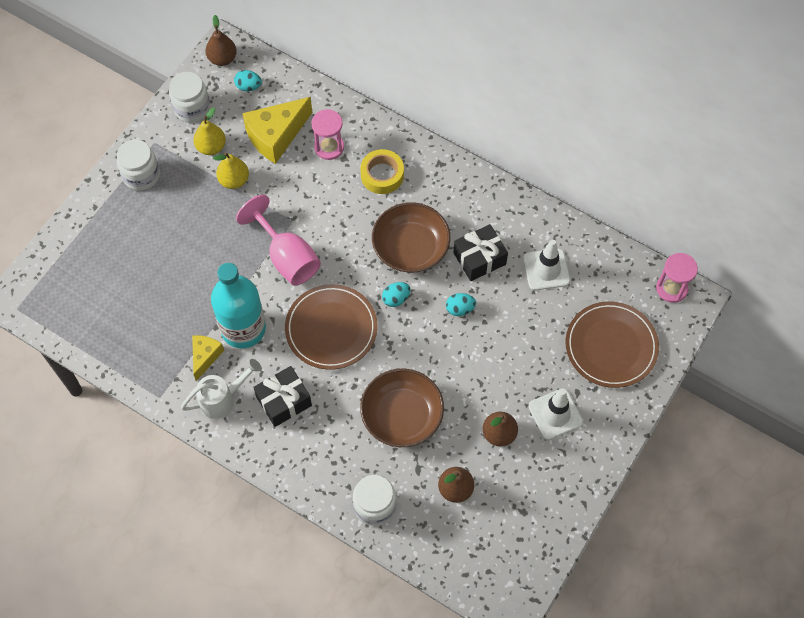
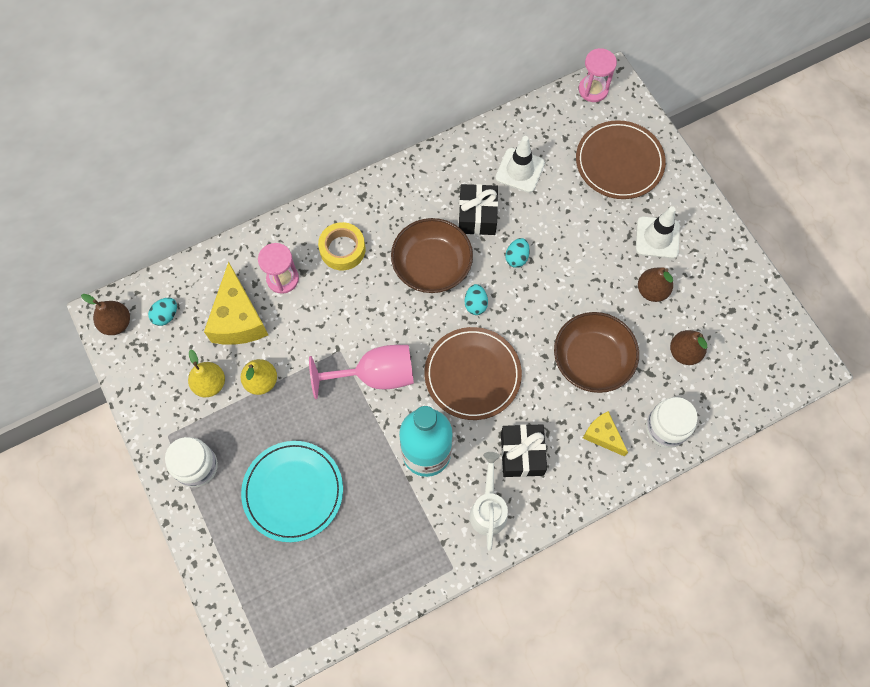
camera: 60 degrees left, 5 degrees up
(158, 251) = (293, 491): none -> turquoise plate
(192, 108) = (153, 380): white jar -> none
(205, 356) = (435, 503): yellow cheese -> yellow cheese (603, 435)

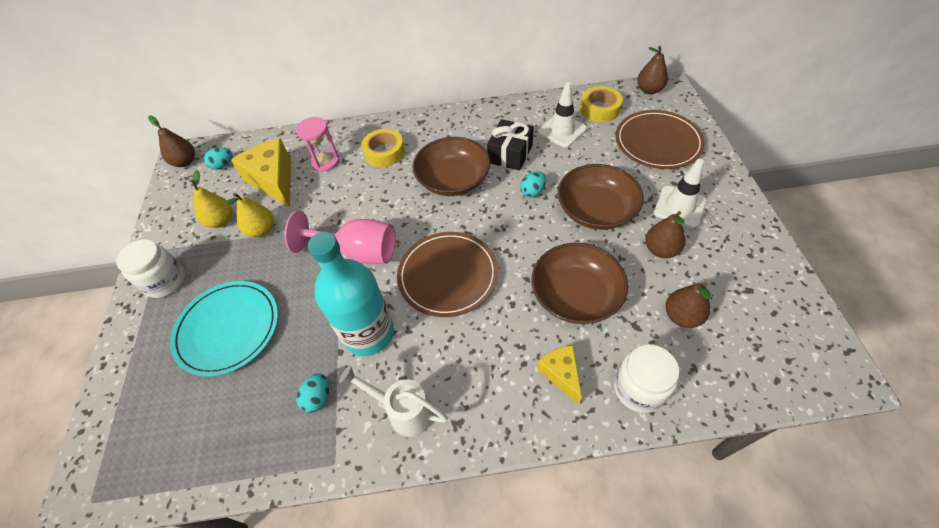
camera: 25 degrees right, 15 degrees down
(238, 319) = (274, 180): yellow cheese -> yellow cheese turned 135 degrees clockwise
(475, 304) = (478, 218): turquoise egg -> turquoise egg (318, 398)
(488, 508) = (403, 410): white watering can -> white watering can turned 90 degrees counterclockwise
(522, 454) = (464, 365): black gift -> none
(549, 130) = (600, 109): none -> yellow tape
(583, 263) = (596, 210): none -> brown bowl
(593, 89) = (649, 90): pink hourglass -> brown pear

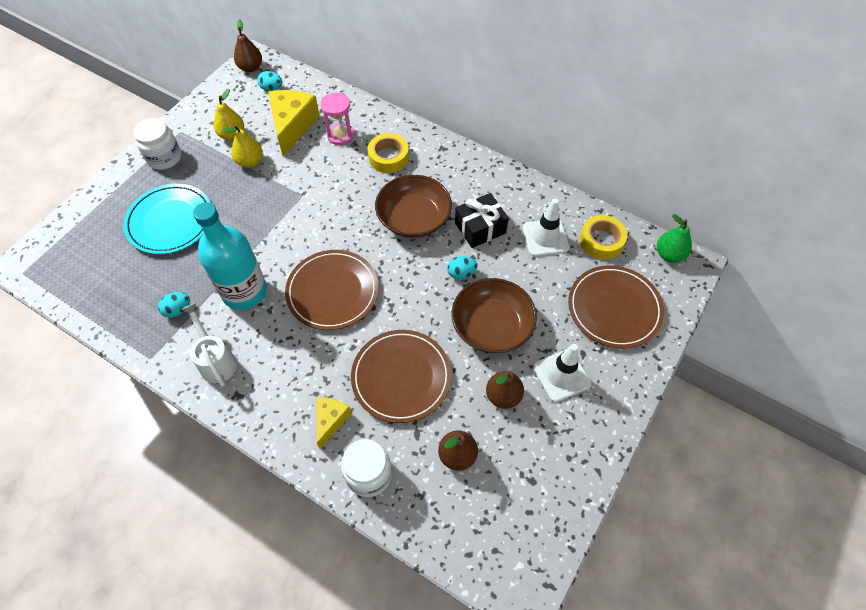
camera: 35 degrees right, 5 degrees up
(358, 251) = (294, 227): pink goblet -> none
(575, 295) = (401, 377): brown bowl -> brown plate
(649, 90) = (669, 254): brown pear -> green pear

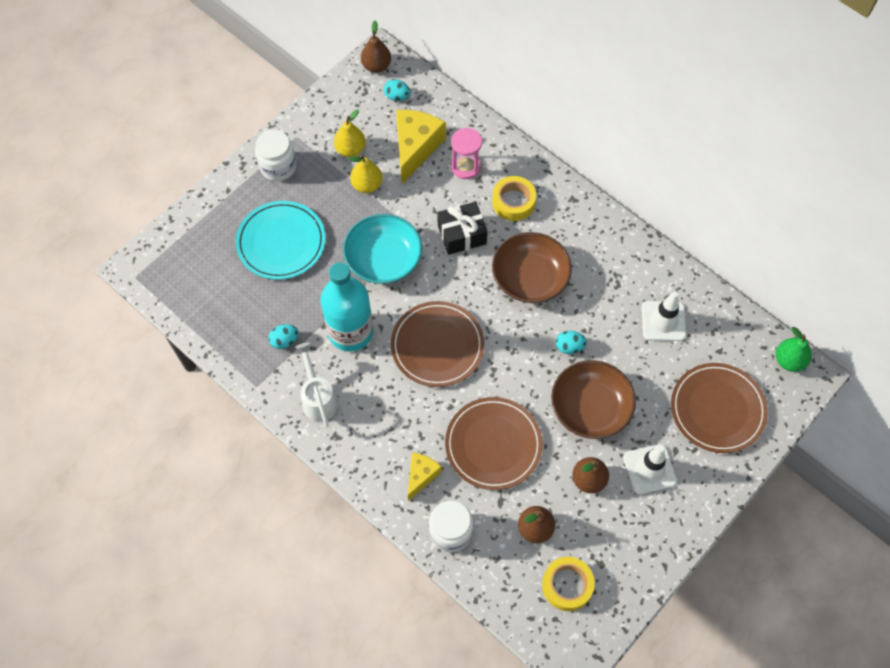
camera: 10 degrees right, 5 degrees up
(272, 222) = (383, 259): none -> turquoise bowl
(480, 228) = (597, 299): black gift -> black gift (462, 234)
(601, 241) = (721, 334): yellow tape -> yellow tape (567, 585)

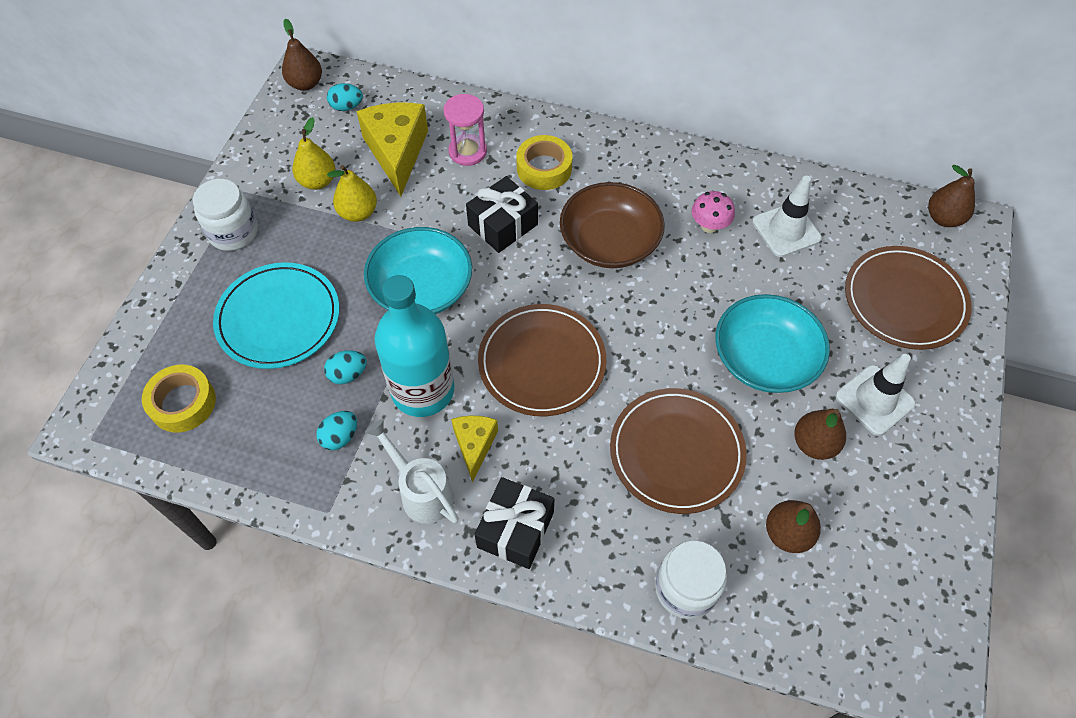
camera: 25 degrees left, 5 degrees down
(364, 448) = (515, 529): none -> black gift
(421, 476) = (608, 532): yellow cheese -> yellow cheese (474, 445)
(567, 585) = (868, 589): yellow tape -> yellow tape (183, 403)
(569, 347) = (699, 300): turquoise egg -> turquoise egg (348, 374)
(590, 407) = (764, 358): brown bowl -> turquoise bowl
(608, 295) = (709, 226): none -> pink mushroom
(789, 360) = (943, 218): green pear -> brown pear

